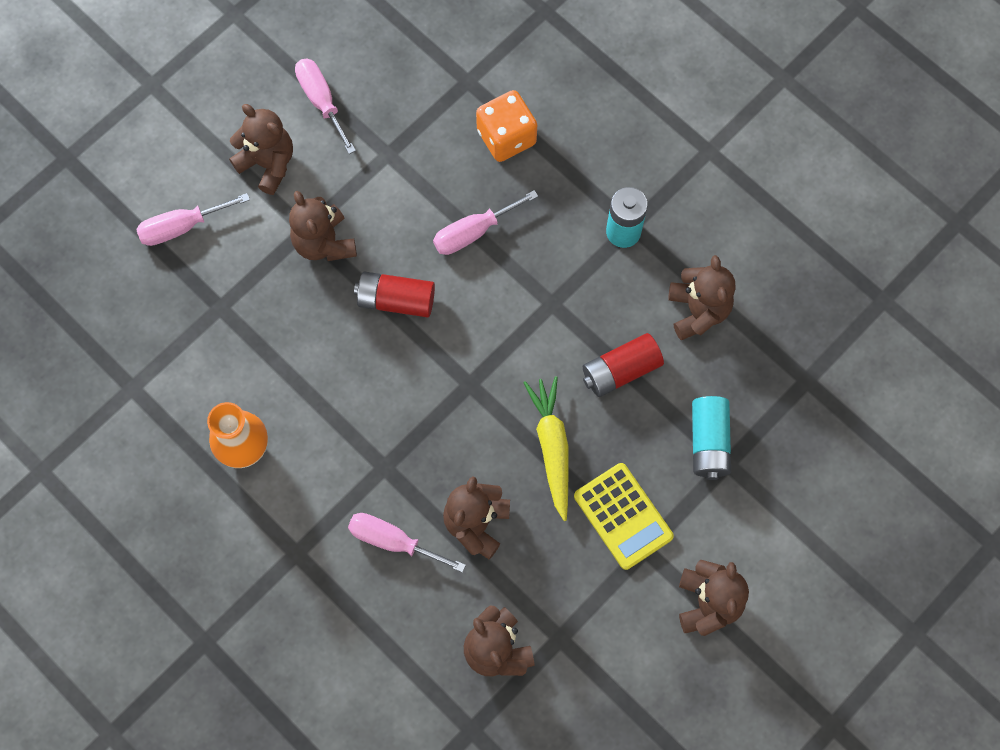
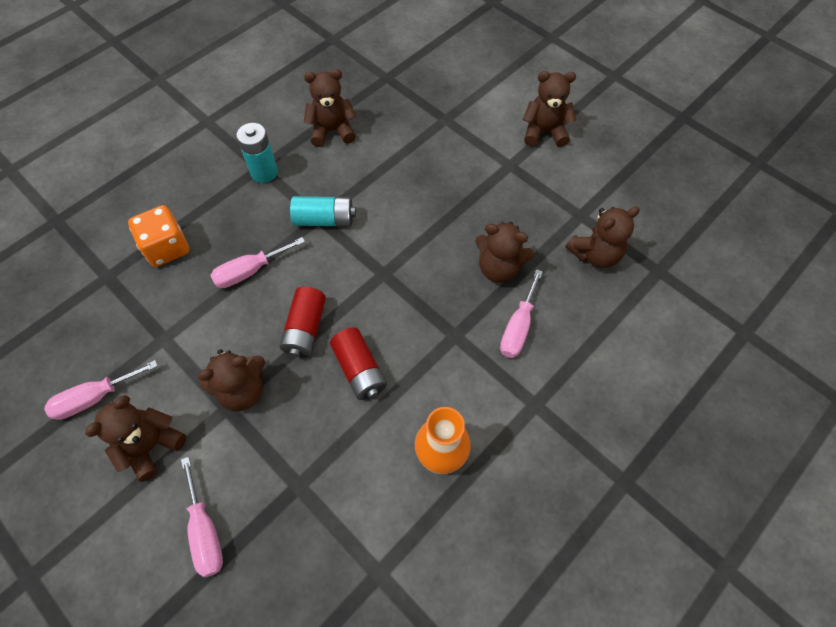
camera: 90 degrees left, 10 degrees down
(473, 232) = (250, 271): pink screwdriver -> pink screwdriver turned 90 degrees clockwise
(552, 447) = (436, 218): yellow carrot -> none
(620, 370) = (376, 176): red battery -> red battery (359, 370)
(623, 516) = (487, 177): yellow calculator -> none
(709, 442) = (430, 128): turquoise battery -> turquoise battery (324, 219)

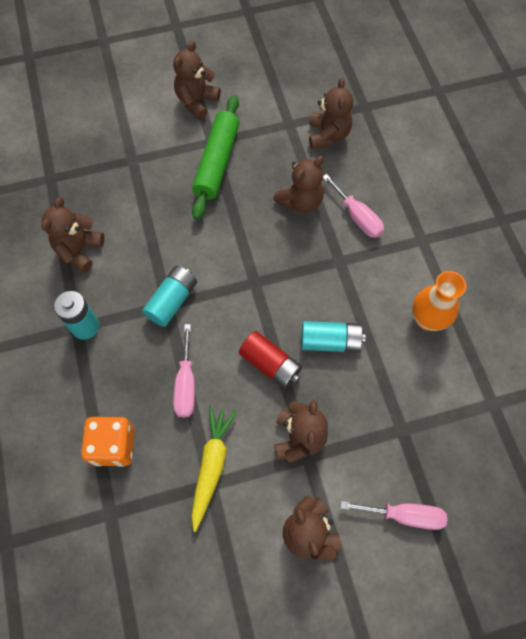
camera: 60 degrees left, 5 degrees up
(95, 398) = (236, 566): pink screwdriver -> none
(182, 330) = (212, 465): none -> yellow carrot
(359, 370) = (330, 341): red battery -> turquoise battery
(491, 180) = (217, 162): none -> green rolling pin

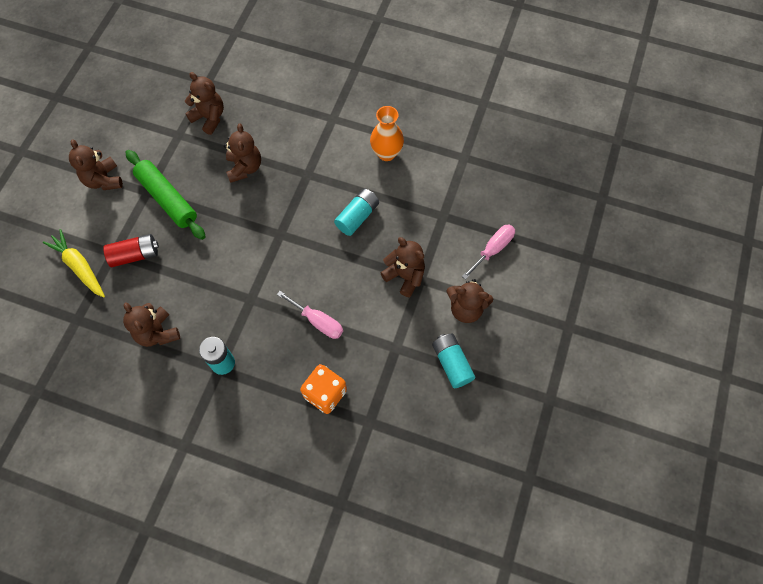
camera: 55 degrees left, 0 degrees up
(172, 301) = (250, 294): turquoise battery -> turquoise battery (451, 363)
(212, 465) = (384, 339): yellow carrot -> yellow carrot (79, 267)
(270, 364) = (345, 261): red battery -> red battery (135, 255)
(357, 217) = (285, 143): pink screwdriver -> none

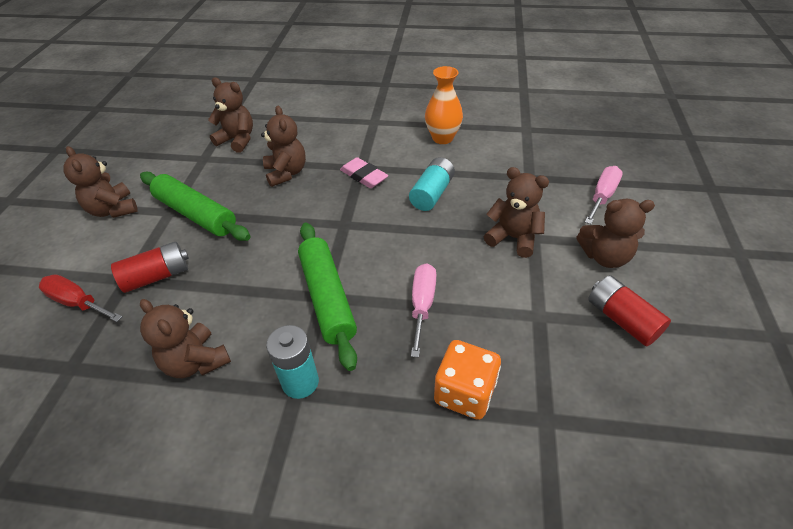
camera: 10 degrees left, 20 degrees down
(79, 267) = (78, 302): yellow carrot -> red screwdriver
(253, 301) = (327, 298): none -> green rolling pin
(307, 185) = (364, 176): none -> pink eraser
(318, 321) = (422, 305): pink screwdriver -> pink screwdriver turned 105 degrees counterclockwise
(451, 363) = (622, 319): turquoise battery -> red battery

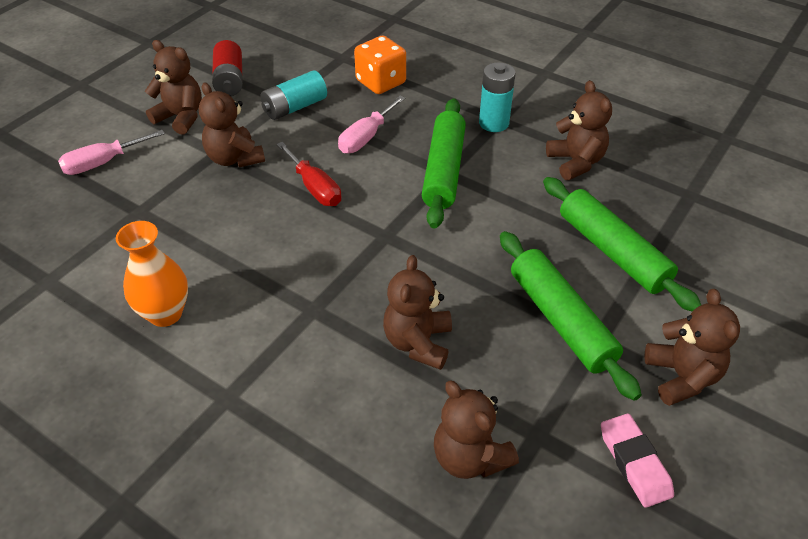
camera: 155 degrees left, 0 degrees up
(78, 302) = (699, 253): red screwdriver -> red screwdriver (315, 188)
(157, 276) = (612, 251): red battery -> green rolling pin
(364, 176) = (319, 292): pink eraser -> pink eraser (634, 463)
(432, 193) = (262, 234): turquoise battery -> turquoise battery (295, 107)

